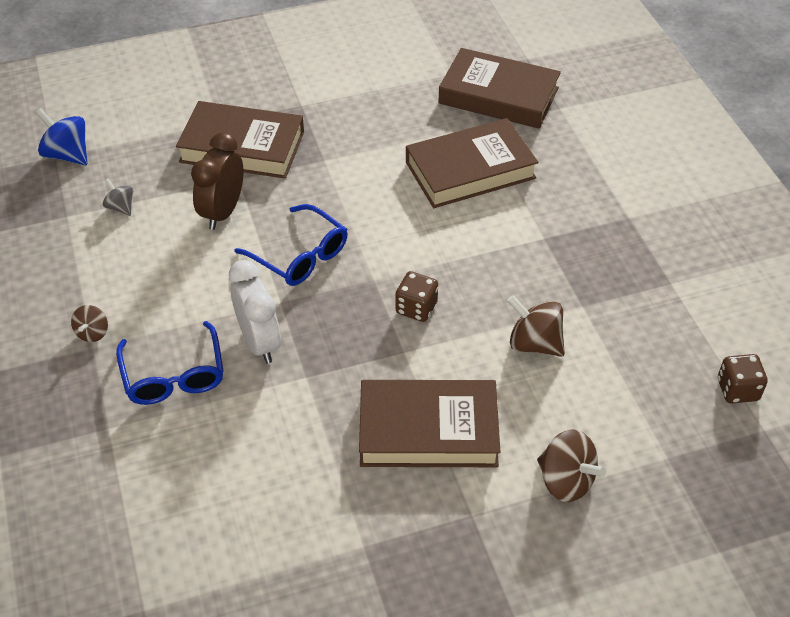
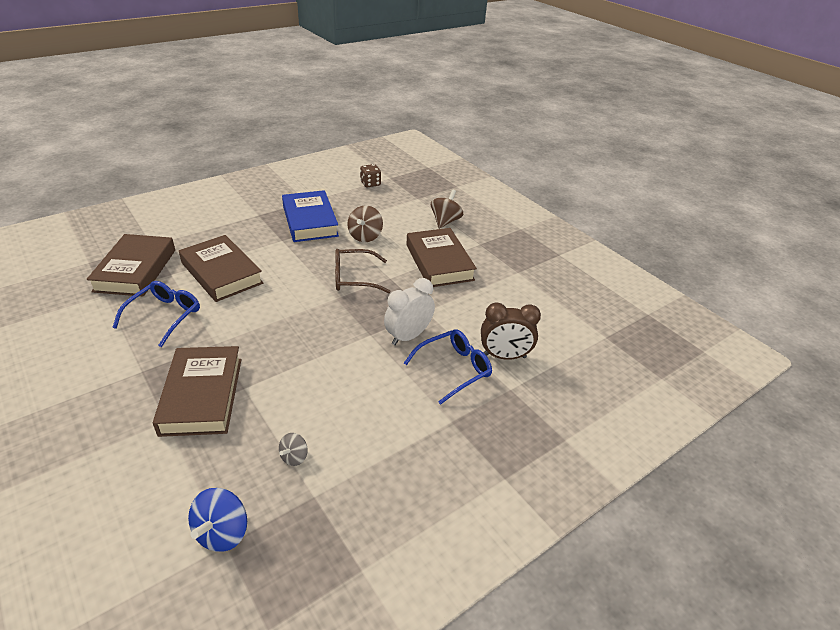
camera: 110 degrees left, 10 degrees down
(93, 333) = (438, 426): brown spinning top -> none
(223, 212) = (287, 386): brown clock -> brown clock (504, 356)
(299, 255) = (324, 334): blue glasses -> blue glasses (164, 316)
(416, 308) = (354, 278): brown dice -> brown glasses
(598, 278) = (310, 221): none -> blue book

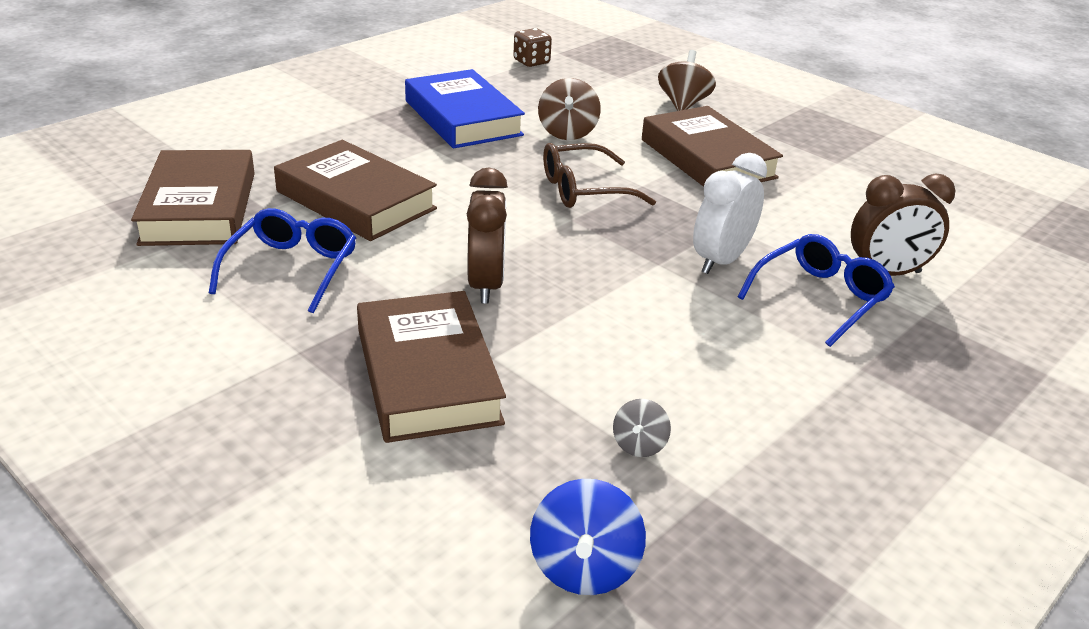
camera: 10 degrees left, 5 degrees down
(264, 338) = (486, 285): none -> brown clock

